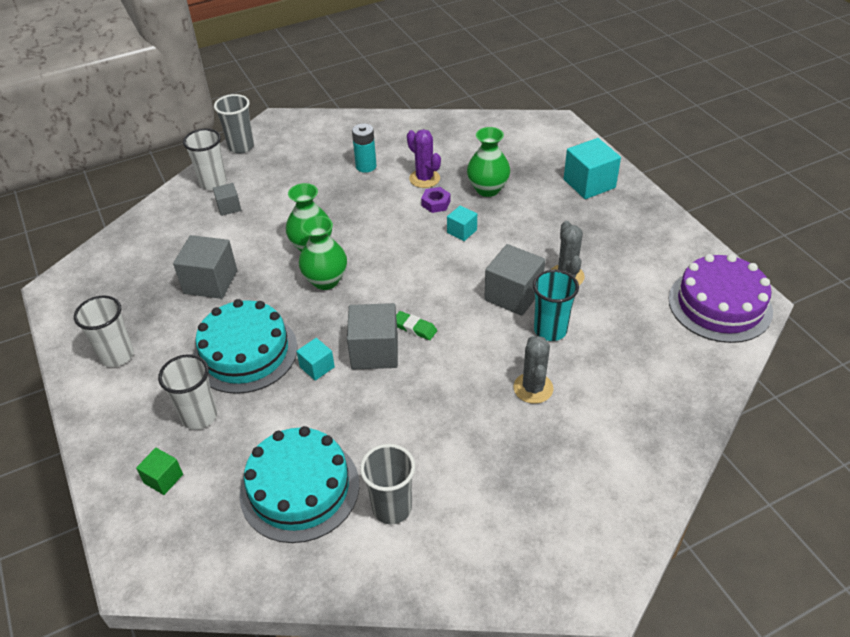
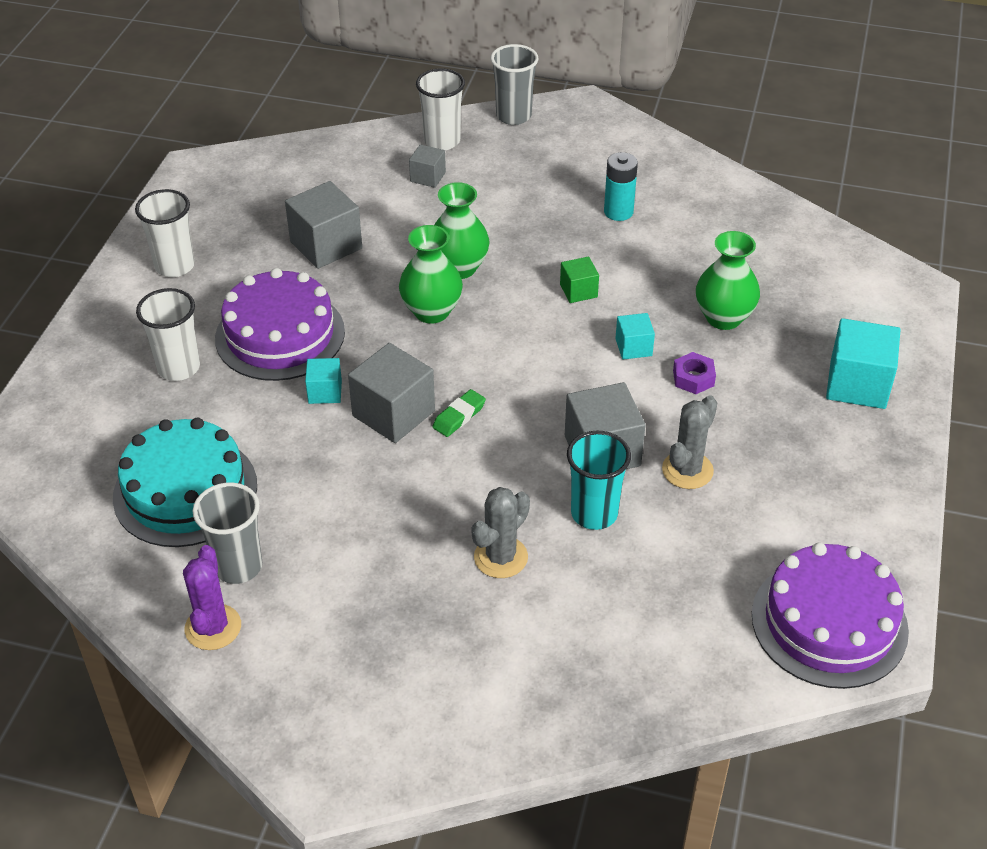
camera: 40 degrees right, 0 degrees up
(163, 479) = (94, 402): green cube -> green cube (578, 291)
(245, 352) = (280, 335): turquoise cake -> purple cake
(414, 328) = (459, 416): green eraser -> green eraser turned 60 degrees clockwise
(424, 178) = (666, 263): purple cactus -> purple cactus (213, 627)
(436, 203) = (644, 299): purple nut -> purple nut (693, 378)

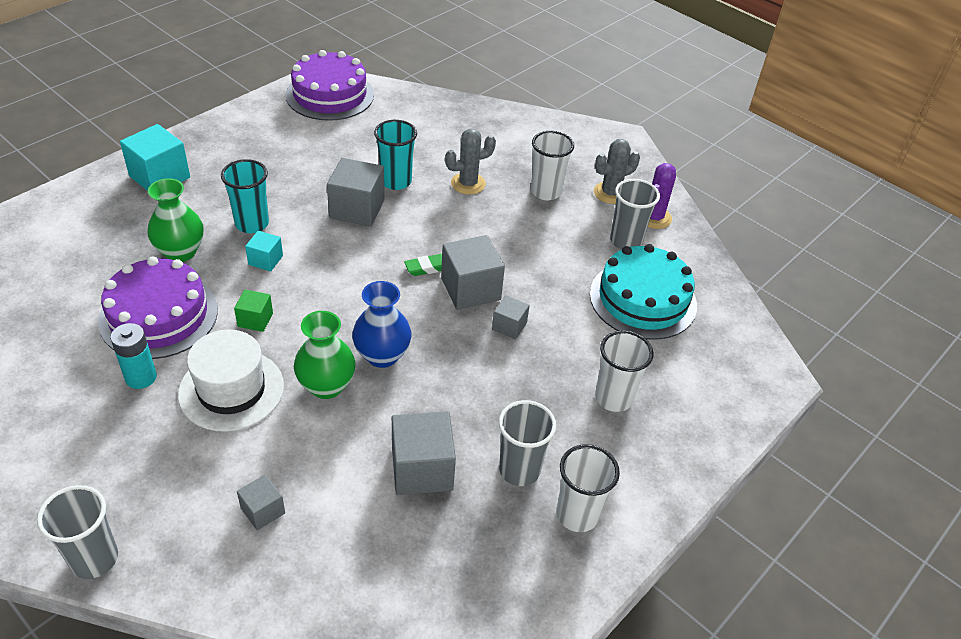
camera: 155 degrees left, 0 degrees up
(241, 276) = (519, 470): none -> grey cup
(280, 335) = (517, 391): purple cake -> purple cake (159, 315)
(325, 392) = (509, 326): turquoise cube -> grey cube
(431, 311) = (382, 355): green vase -> blue vase
(442, 141) = (203, 559): white cup -> white cup (546, 192)
(535, 233) = (231, 390): none -> white hat
(687, 470) = (319, 179): grey cactus -> grey cactus (610, 193)
(693, 378) = (252, 224): purple nut -> turquoise cup

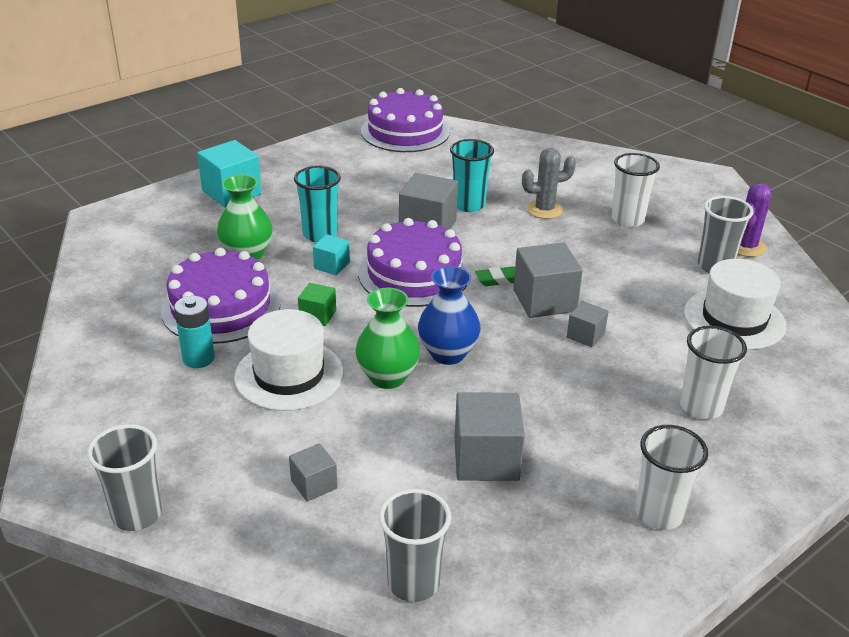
camera: 10 degrees right, 10 degrees down
(346, 265) = (414, 273): none -> purple cake
(519, 470) = (594, 467): grey cup -> grey cup (413, 583)
(610, 193) = (698, 223): grey cactus -> none
(643, 299) = (734, 319): turquoise cake -> white hat

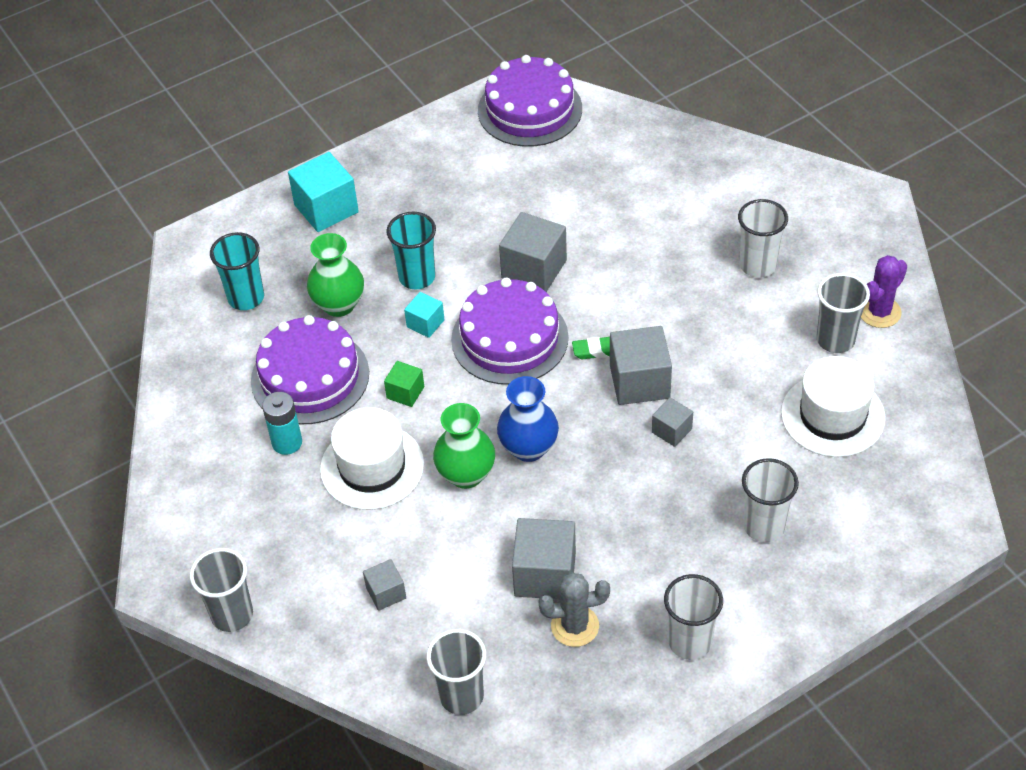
camera: 10 degrees right, 15 degrees up
(469, 205) = (584, 236): turquoise cup -> turquoise cup (246, 298)
(544, 209) = (667, 246): grey cactus -> grey cactus (575, 626)

